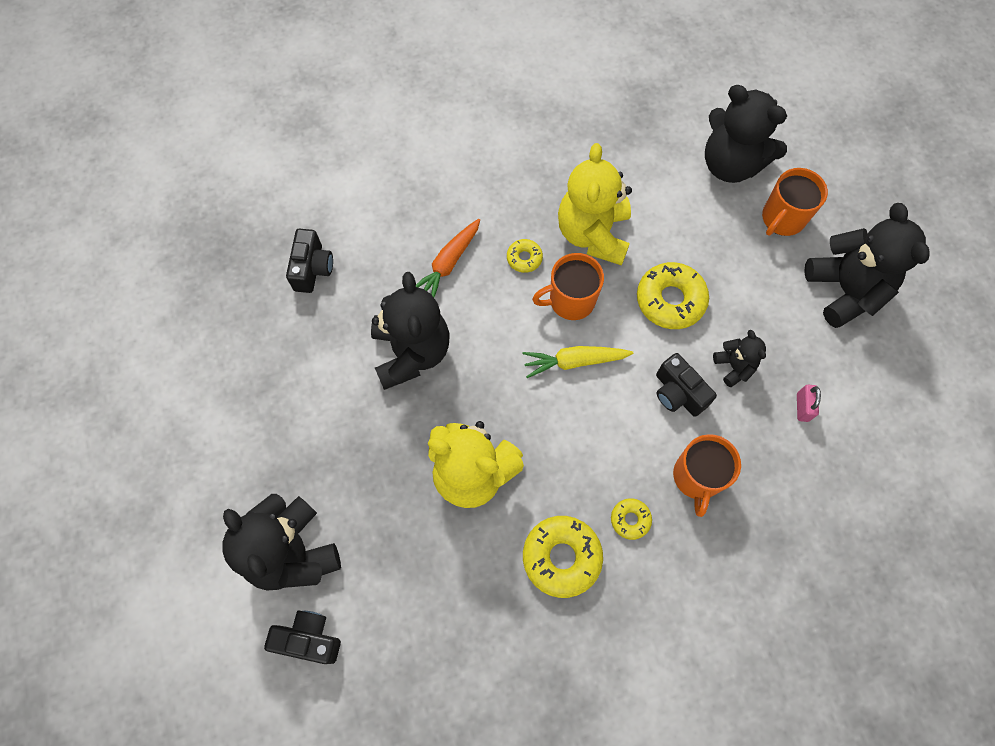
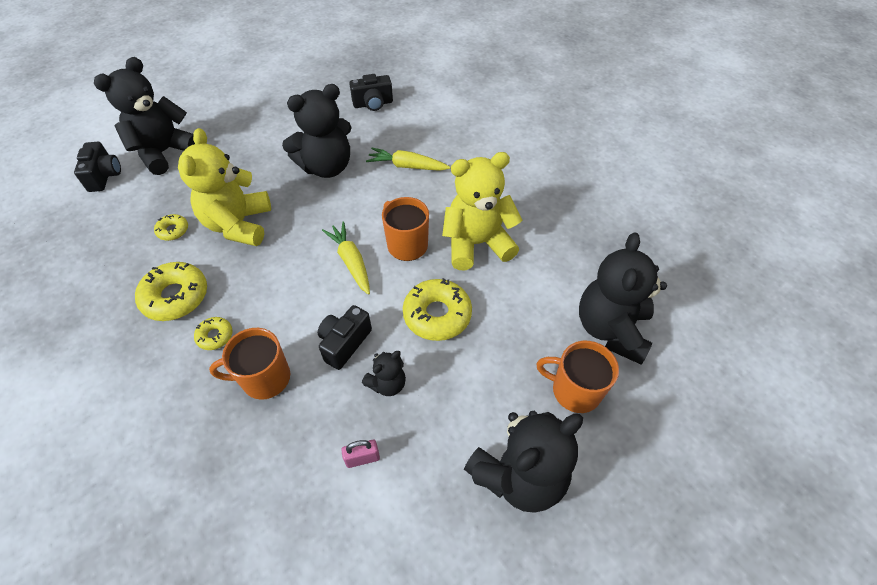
camera: 70 degrees right, 15 degrees down
(448, 264) = (407, 166): orange carrot -> yellow carrot
(524, 258) = (432, 207): yellow donut -> yellow donut (173, 230)

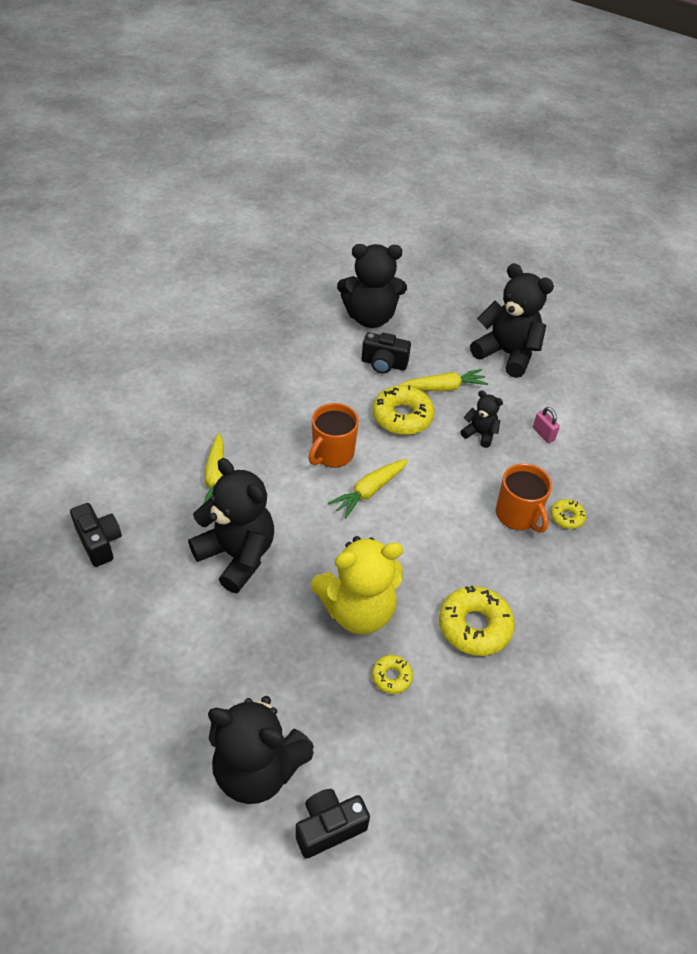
camera: 110 degrees left, 5 degrees down
(215, 336) = (498, 570): yellow donut -> yellow donut (566, 517)
(344, 343) = (458, 471): black camera -> black camera (384, 364)
(471, 371) = (443, 387): none -> yellow carrot
(477, 244) = (312, 404): yellow teddy bear -> none
(574, 390) = (431, 333): orange mug -> none

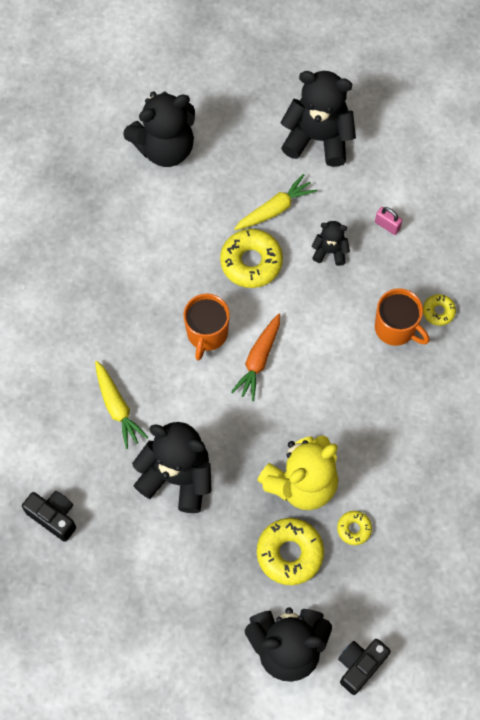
camera: 20 degrees left, 20 degrees up
(369, 491) = (258, 360): yellow carrot -> orange carrot
(384, 364) = (206, 204): black camera -> none
(474, 626) = (400, 454): yellow donut -> yellow donut (290, 553)

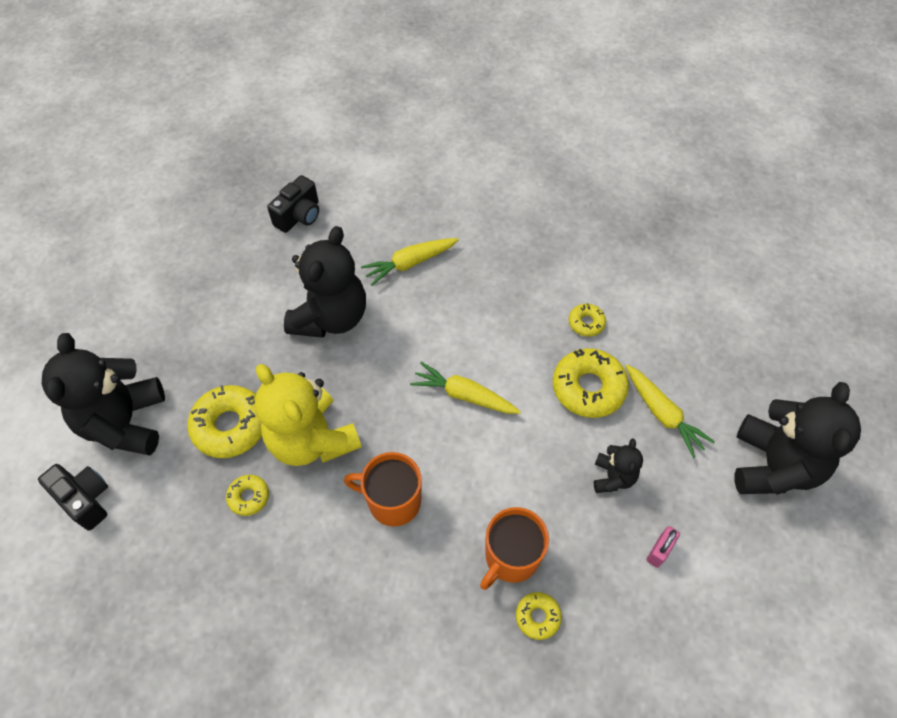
camera: 90 degrees right, 10 degrees down
(165, 147) = (723, 300): black teddy bear -> none
(187, 258) = (586, 323): none -> yellow donut
(207, 333) = (495, 343): orange mug -> orange mug (393, 501)
(258, 360) = (464, 395): orange carrot -> yellow carrot

